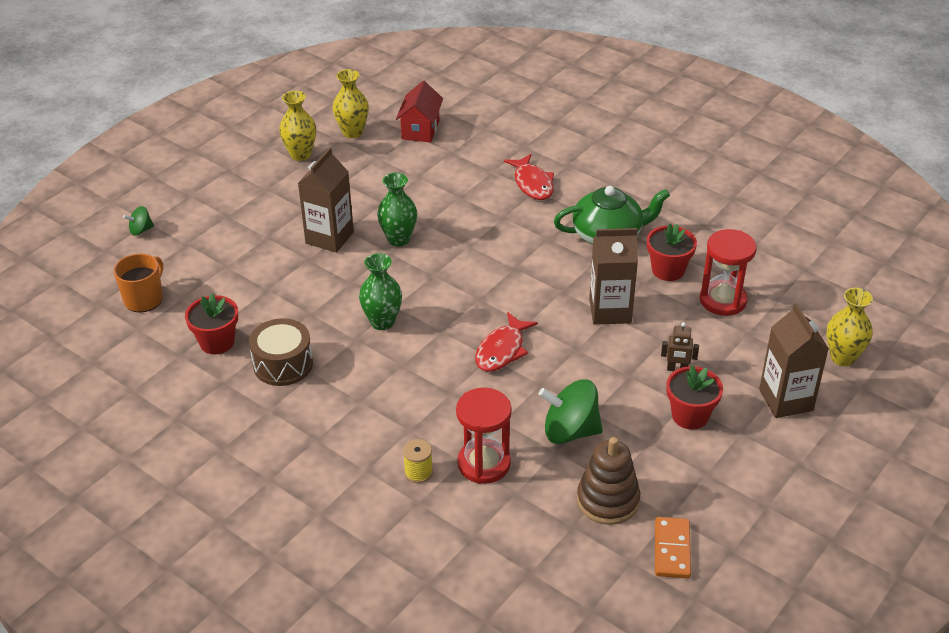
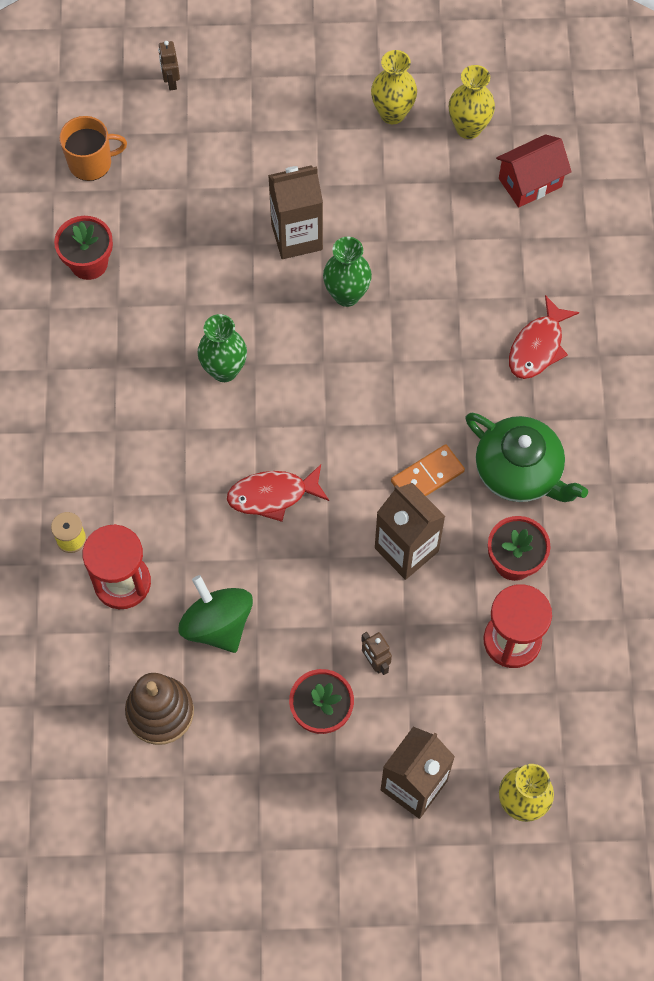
camera: 50 degrees right, 25 degrees up
(141, 230) = (171, 81): green spinning top -> brown robot
(283, 364) = (106, 335): brown drum -> none
(672, 550) = (145, 801): orange domino -> orange domino (427, 476)

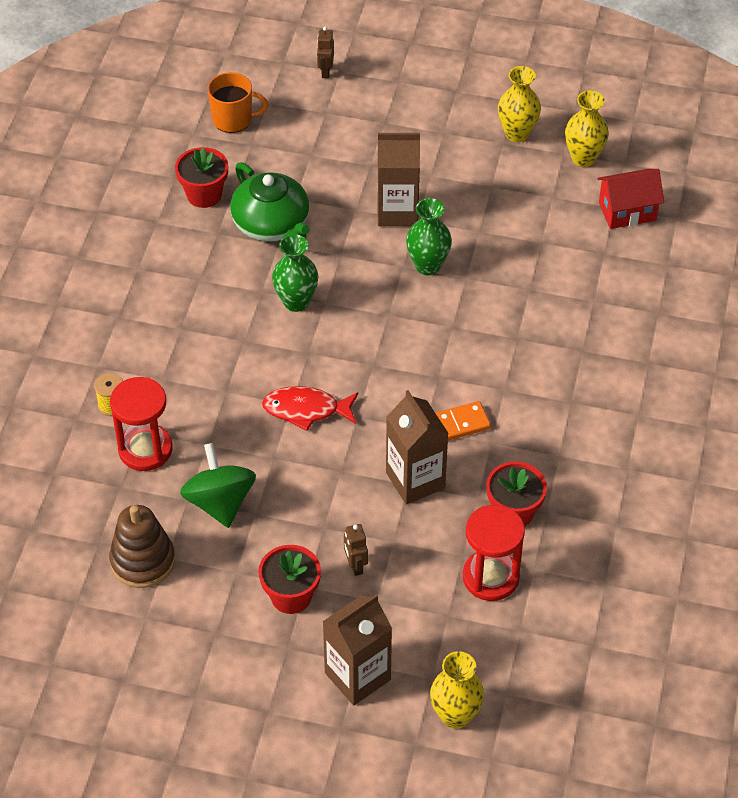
camera: 15 degrees right, 15 degrees down
(519, 471) = (542, 440): green teapot -> green teapot (272, 225)
(538, 346) = (593, 343): red fish -> none

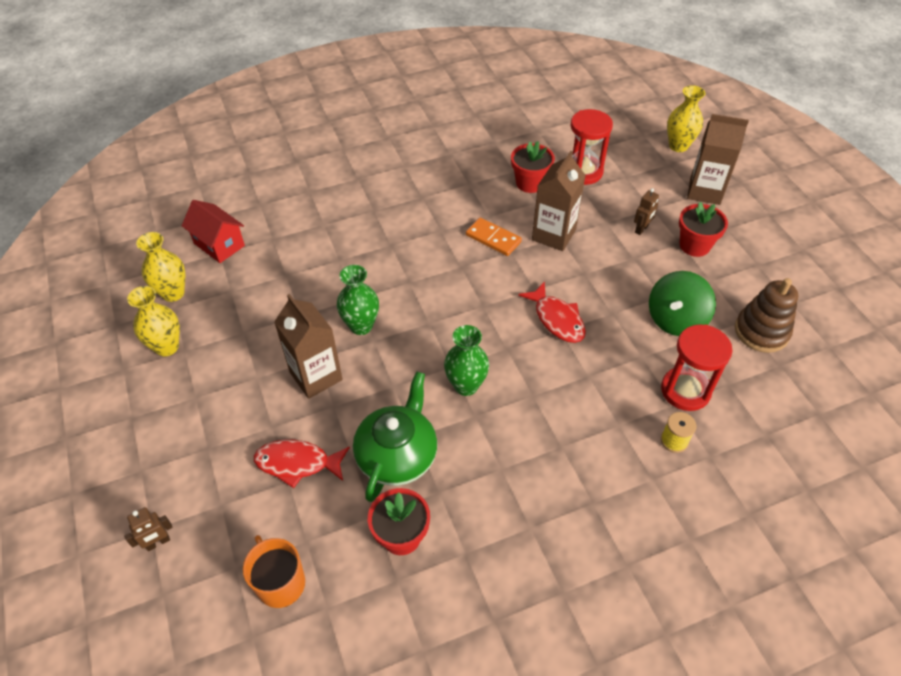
camera: 125 degrees left, 0 degrees up
(321, 165) = (297, 463): none -> red fish

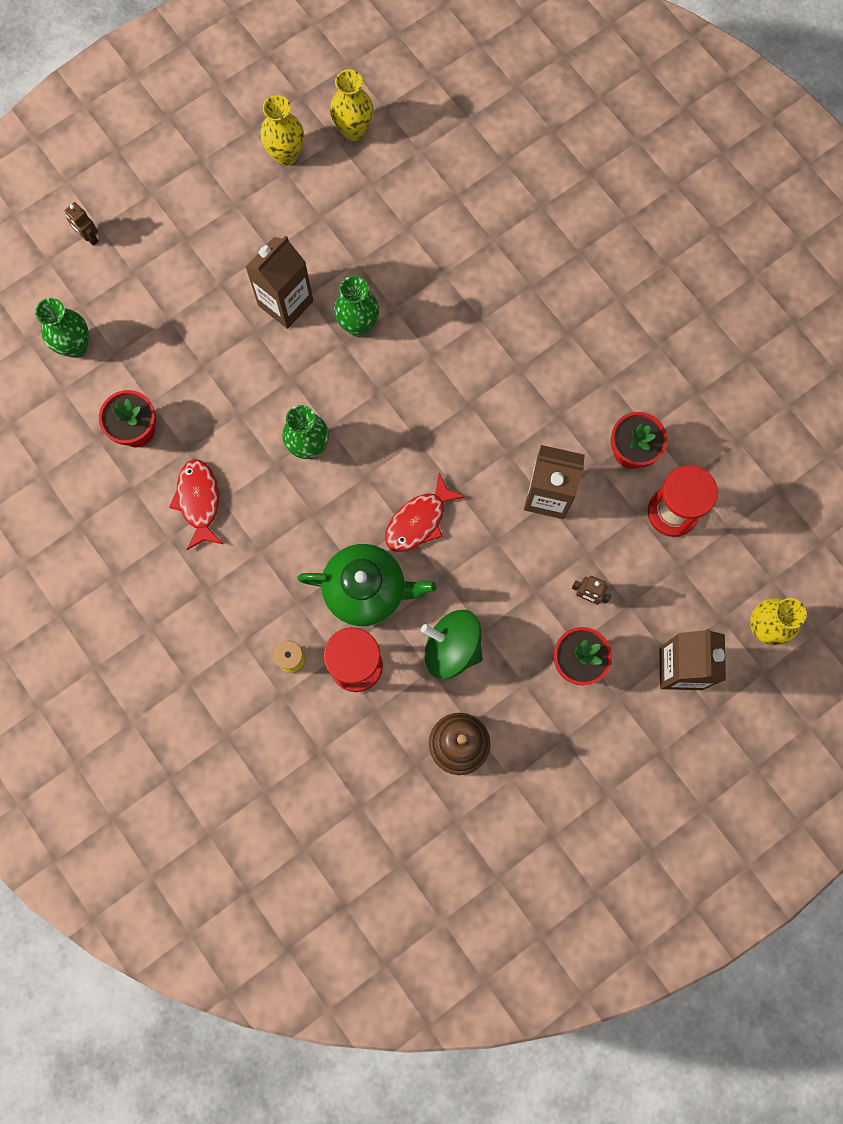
camera: 75 degrees right, 25 degrees up
(219, 244) = (432, 145): red house -> none
(280, 583) = (75, 346): orange mug -> green vase
(297, 463) = (187, 320): red fish -> red fish (199, 501)
(397, 455) = (215, 404): green teapot -> green teapot (366, 590)
(493, 238) = (523, 429): orange domino -> none

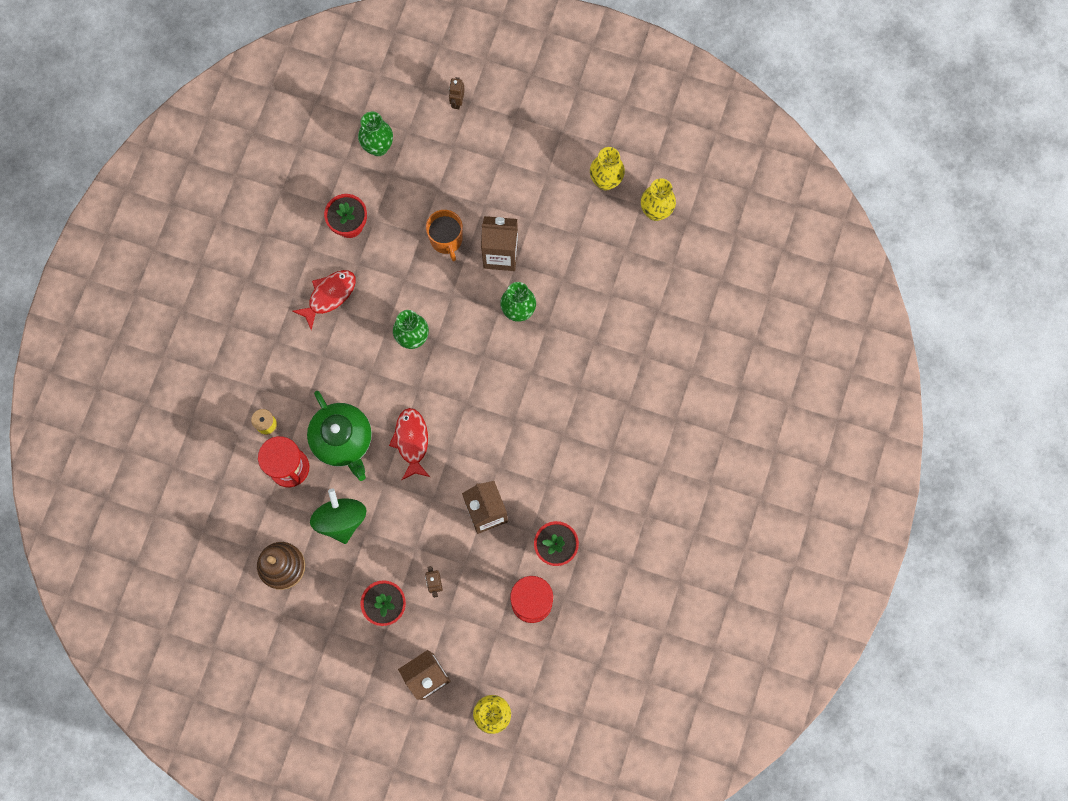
camera: 55 degrees right, 0 degrees up
(229, 345) = (446, 239): none -> orange mug
(419, 521) = (411, 441): red fish -> red fish turned 75 degrees clockwise

